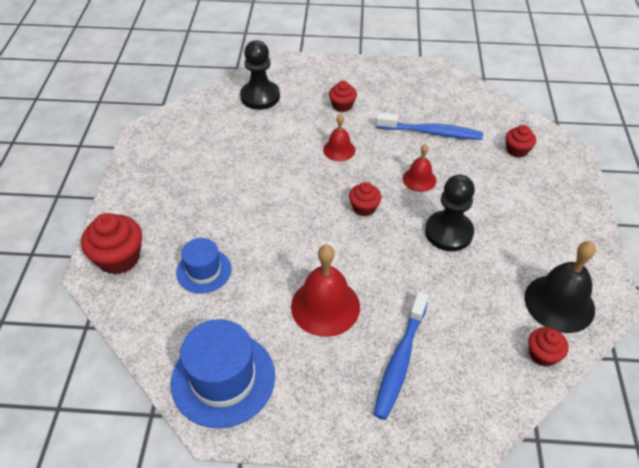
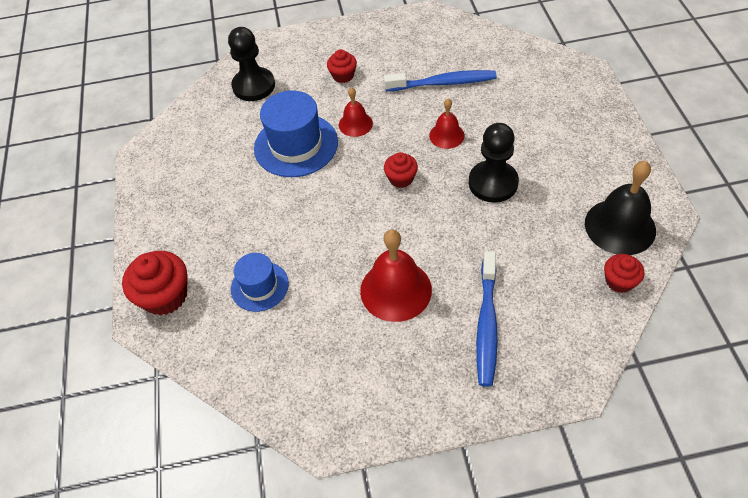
camera: 10 degrees left, 5 degrees up
(223, 379) = (318, 391): blue hat -> blue hat (296, 145)
(517, 150) = (533, 81): red cupcake -> none

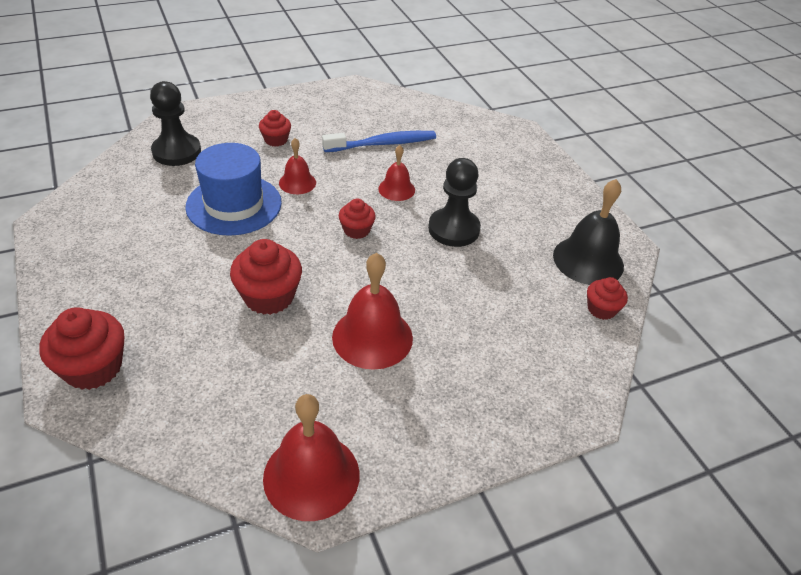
camera: 20 degrees left, 10 degrees down
(259, 286) = (212, 347): blue hat -> none
(313, 242) = (269, 297): none -> red cupcake
(322, 413) = (311, 476): none -> red bell
(486, 324) = (478, 362): blue toothbrush -> none

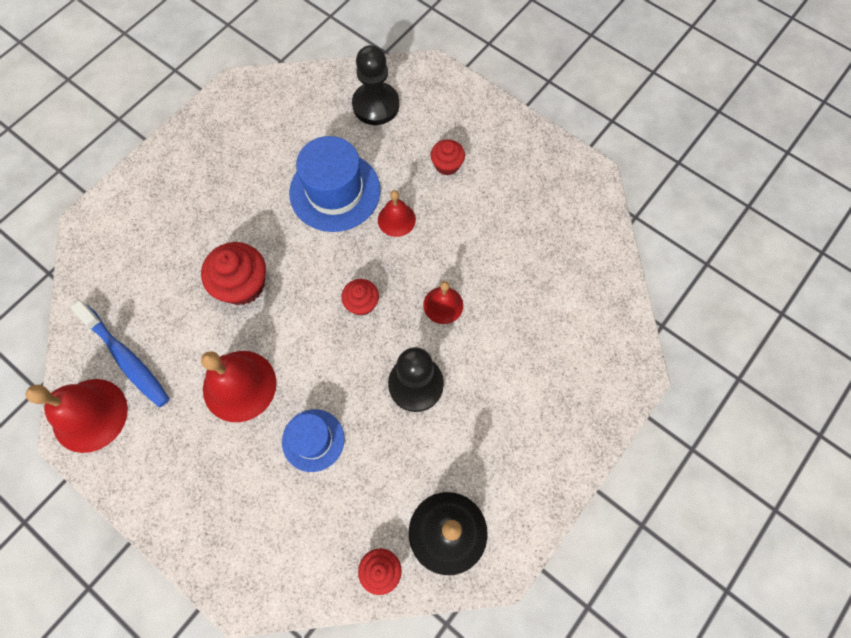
camera: 65 degrees right, 25 degrees up
(93, 368) = (117, 220): red cupcake -> none
(383, 144) = (508, 255): blue toothbrush -> blue toothbrush (126, 358)
(461, 307) = (313, 440): none -> blue hat

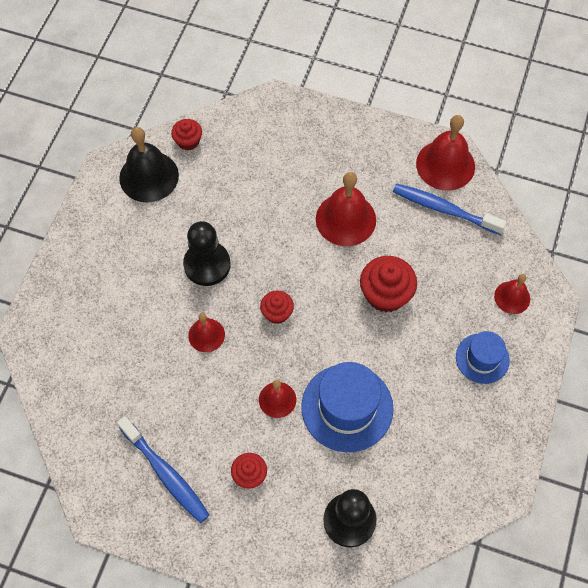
camera: 160 degrees right, 5 degrees down
(121, 239) = (512, 297): none -> red bell
(313, 440) = (271, 201): blue hat -> blue hat (482, 358)
(522, 189) = (166, 474): none -> blue toothbrush

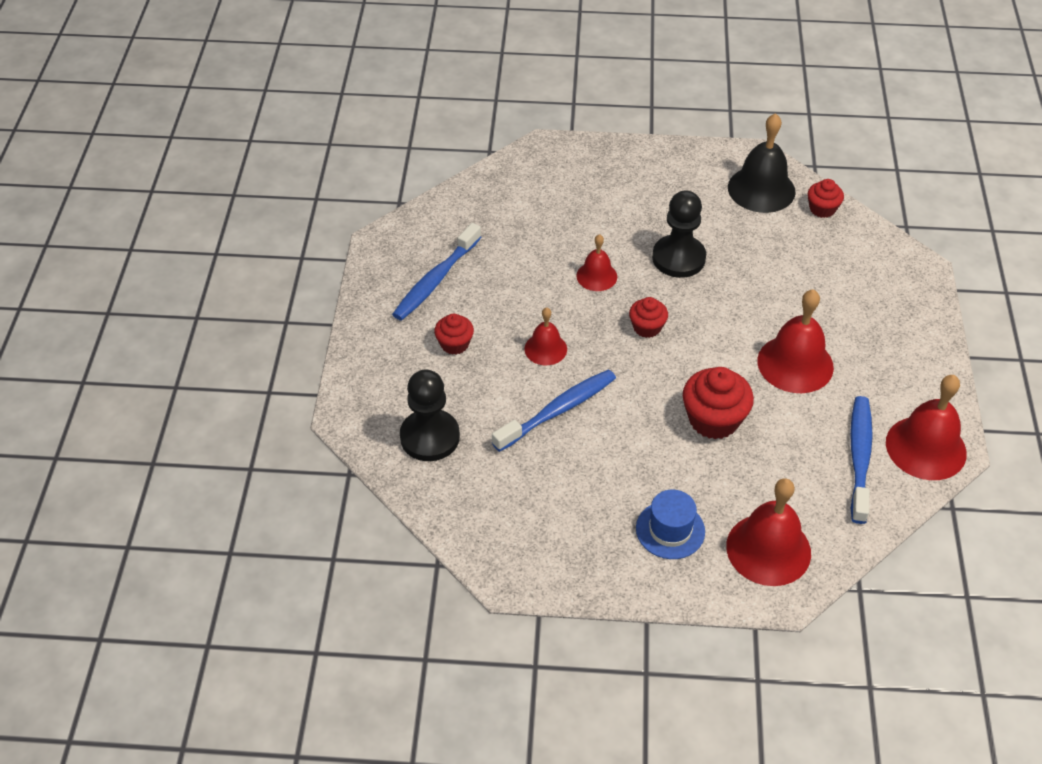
camera: 75 degrees right, 15 degrees down
(347, 407) = (558, 410): blue hat -> blue toothbrush
(512, 297) = (768, 549): red bell -> red bell, size x1.75

